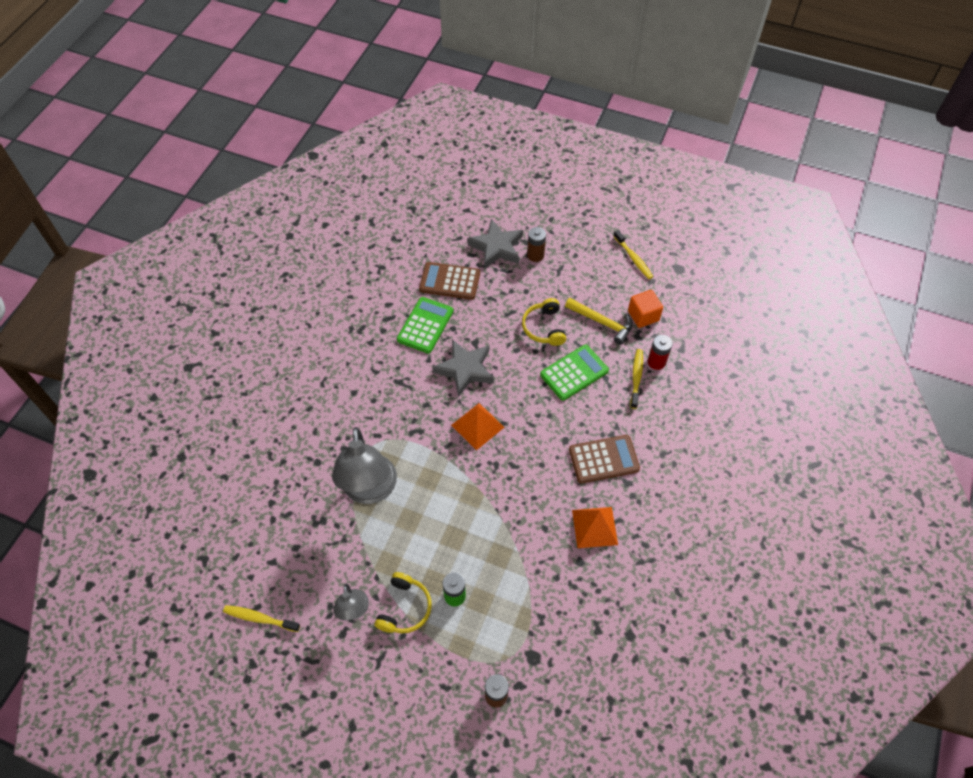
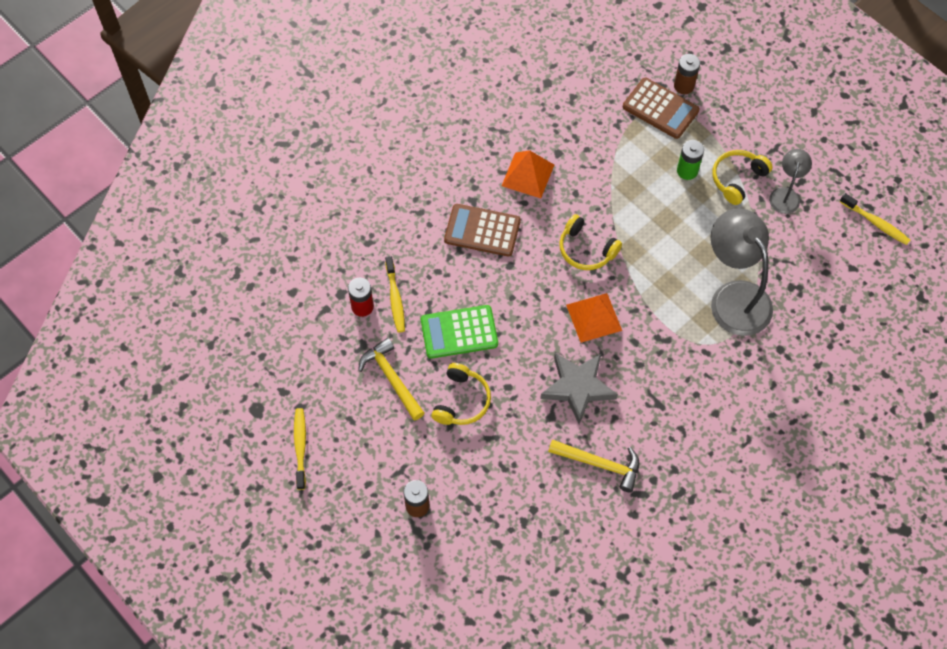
camera: 155 degrees left, 5 degrees up
(369, 490) = (734, 297): grey lamp -> grey lamp turned 45 degrees counterclockwise
(425, 325) = (600, 464): green calculator -> yellow hammer
(449, 281) = (543, 514): brown calculator -> brown calculator (660, 109)
(496, 247) = (460, 540): grey star -> none
(510, 479) = (586, 250): none -> yellow headphones
(636, 377) = (395, 299): yellow toothbrush -> yellow toothbrush turned 45 degrees counterclockwise
(643, 316) = (340, 366): orange cube -> none

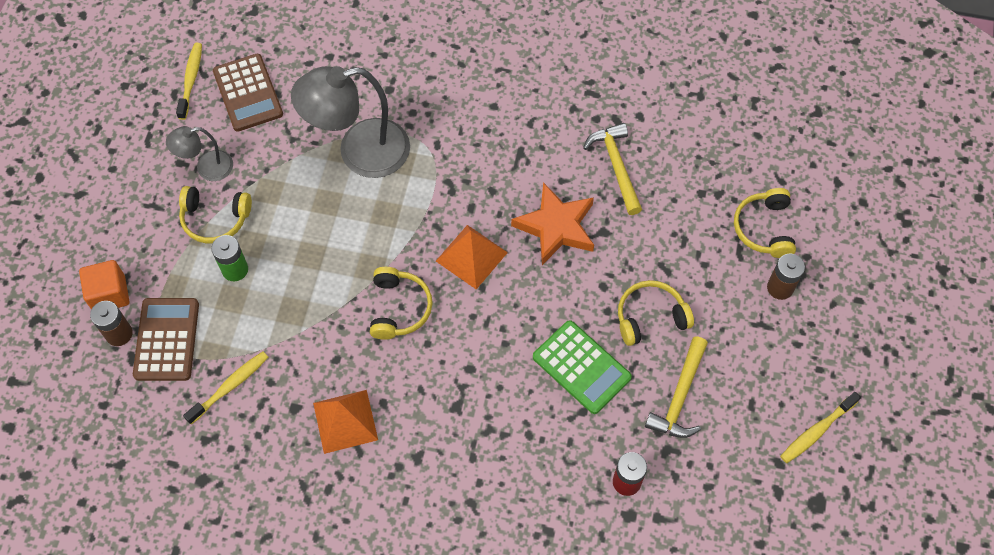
camera: 125 degrees left, 0 degrees up
(395, 299) = (592, 455): yellow toothbrush -> yellow toothbrush (230, 386)
(471, 532) = (764, 228): none -> yellow headphones
(482, 231) = (448, 422): brown calculator -> brown calculator (248, 93)
(577, 387) = (556, 227): grey star -> orange star
(718, 94) = (109, 294): none -> orange cube
(734, 297) = (359, 152): grey lamp -> grey lamp turned 45 degrees clockwise

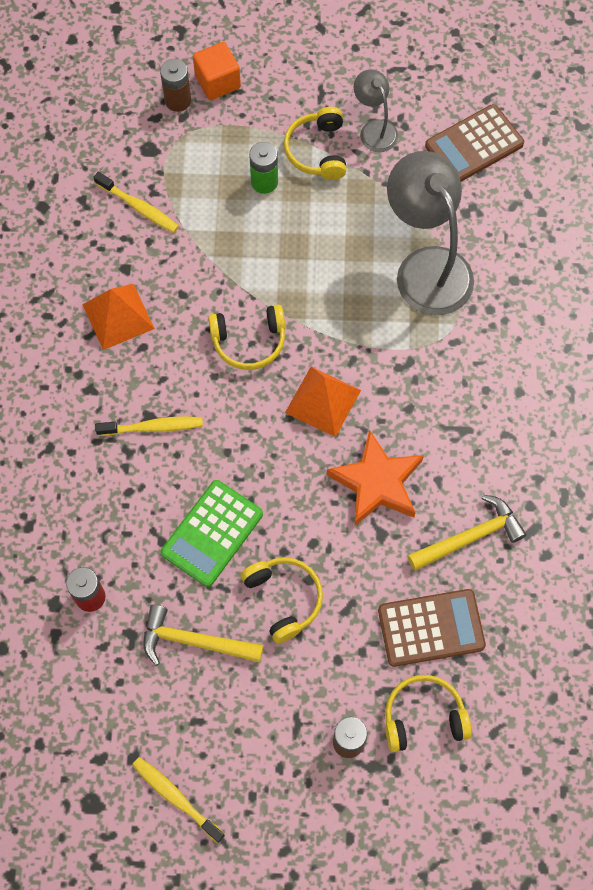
camera: 80 degrees right, 5 degrees up
(166, 339) = (178, 141): brown calculator -> brown calculator (431, 628)
(191, 80) = (477, 89): yellow toothbrush -> yellow toothbrush (153, 427)

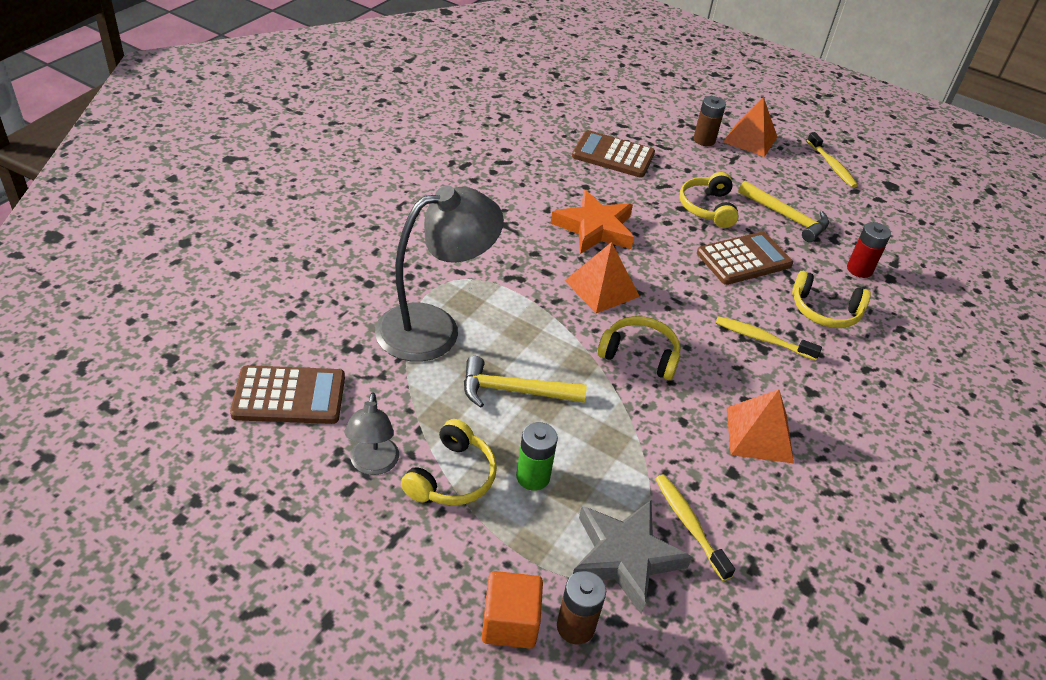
camera: 155 degrees left, 25 degrees down
(171, 160) = (625, 557): none -> grey star
(212, 533) = (744, 259): green calculator -> brown calculator
(295, 787) = (750, 139): none -> orange pyramid
(423, 716) = (648, 129): yellow headphones -> yellow headphones (824, 311)
(426, 267) = (434, 328): grey lamp -> grey lamp turned 120 degrees counterclockwise
(470, 537) = (549, 177): yellow hammer -> yellow hammer (514, 391)

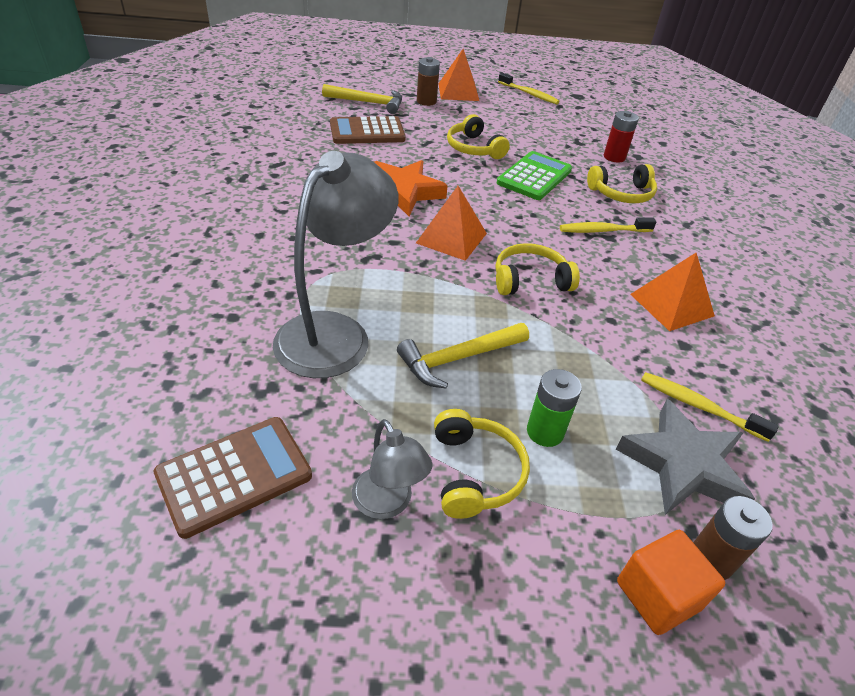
camera: 30 degrees left, 0 degrees up
(744, 259) = (534, 177): brown calculator -> green calculator
(786, 217) = (534, 137): yellow hammer -> yellow hammer (368, 103)

